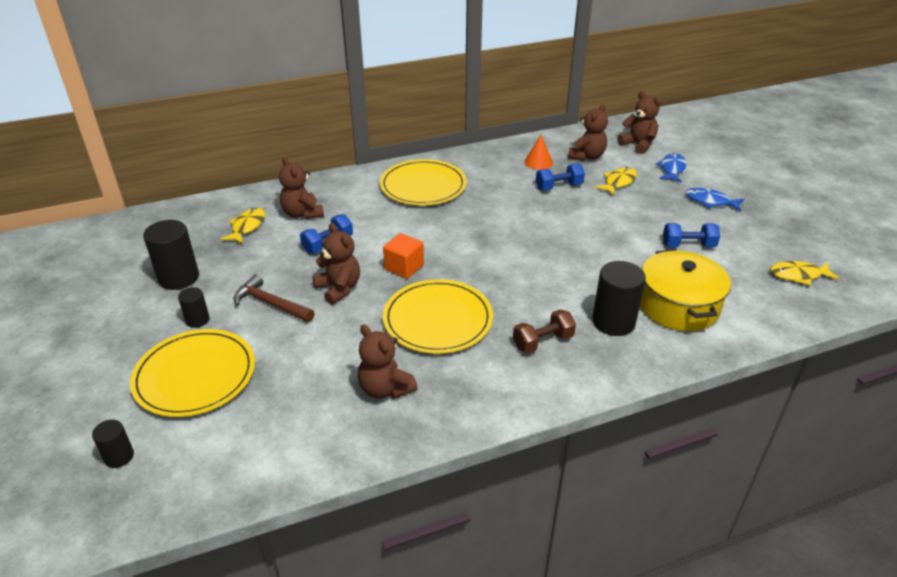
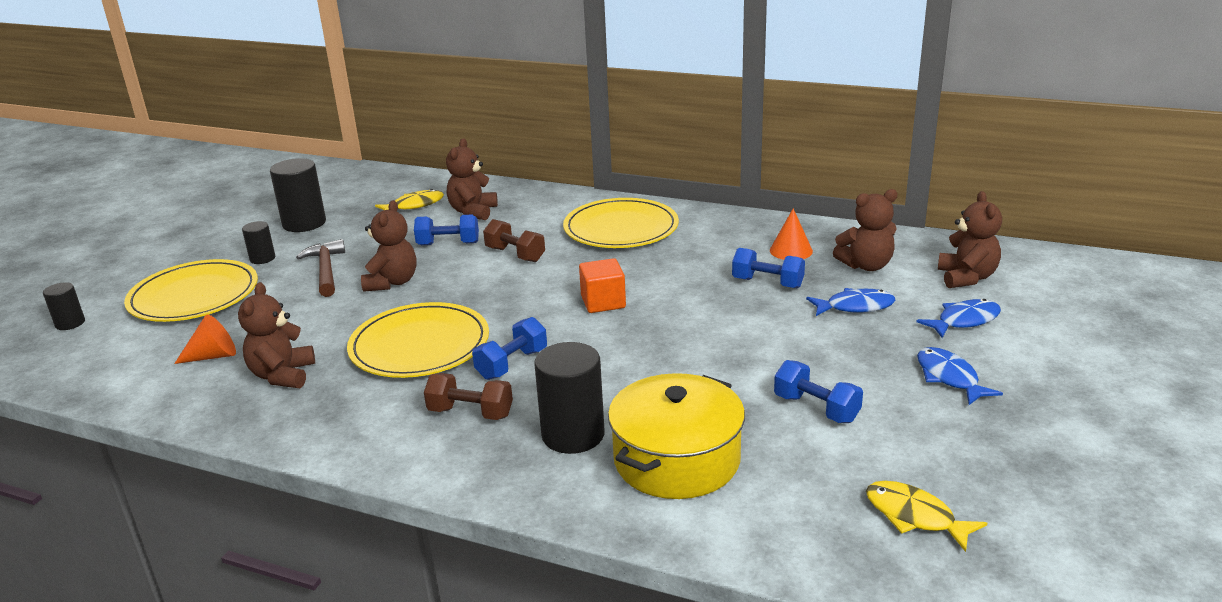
camera: 45 degrees right, 10 degrees down
(306, 406) = (213, 356): none -> orange cone
(388, 231) = (515, 254): none -> brown dumbbell
(404, 267) = (473, 290): orange cube -> orange cube (603, 302)
(513, 301) = (512, 364): none -> blue dumbbell
(618, 182) = (855, 307): yellow fish -> blue fish

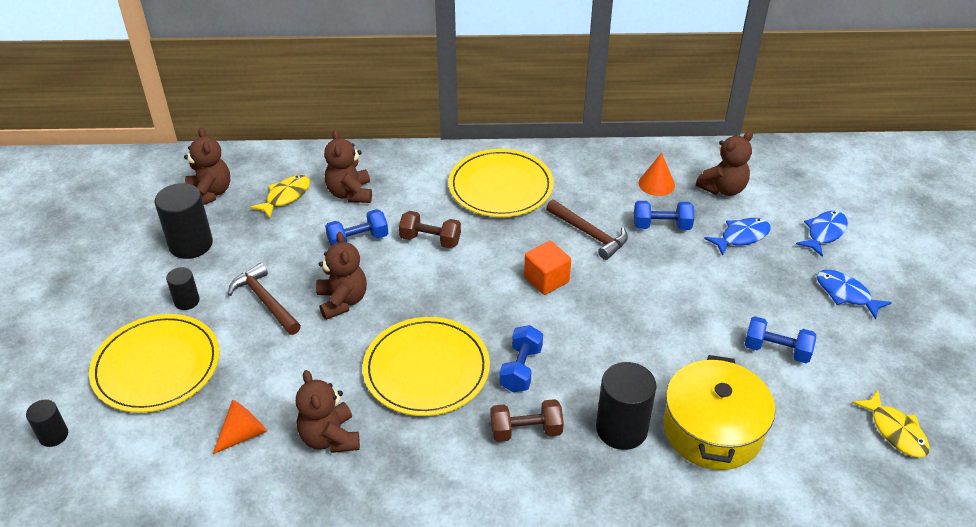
camera: 25 degrees left, 15 degrees up
(681, 276) = (589, 234): none -> brown hammer
(914, 516) = (895, 431): yellow fish -> yellow fish turned 135 degrees counterclockwise
(966, 278) = (801, 186): brown teddy bear -> brown teddy bear (210, 193)

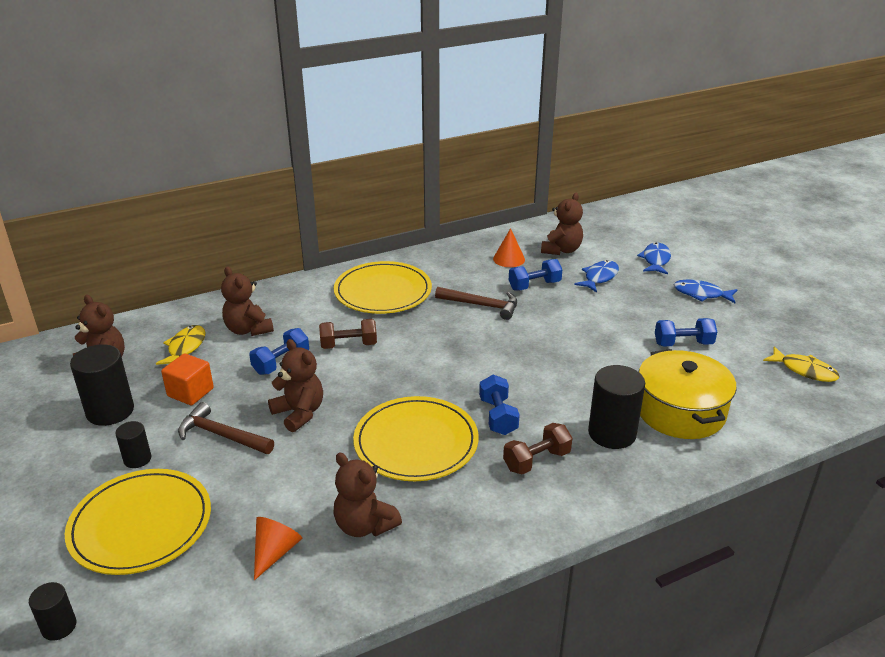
camera: 25 degrees left, 10 degrees down
(546, 279) = (471, 346): orange cube -> orange cube (190, 392)

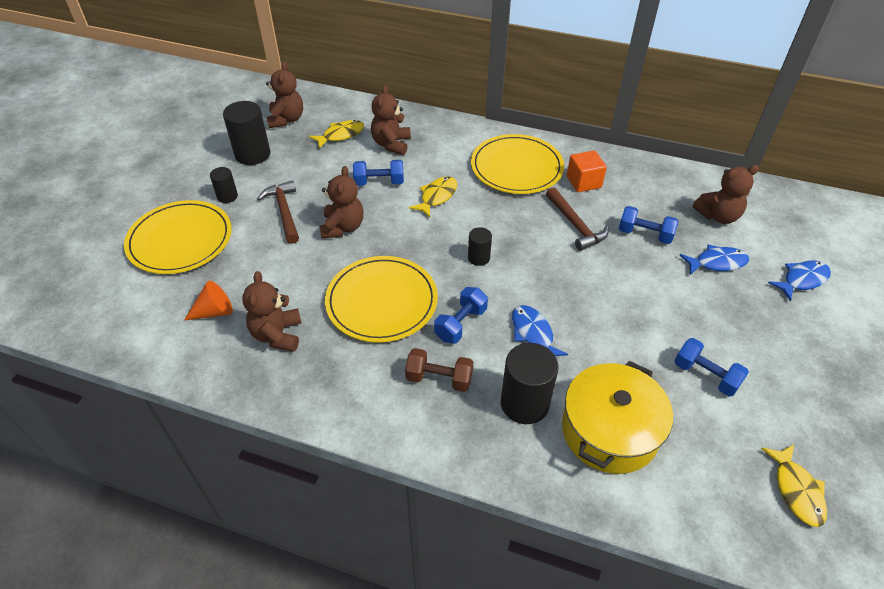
camera: 45 degrees right, 15 degrees up
(59, 626) = (82, 271): black cylinder -> black cylinder (478, 258)
(190, 392) = (305, 169): orange cube -> orange cube (583, 182)
(349, 345) = (437, 196): brown dumbbell -> yellow fish
(509, 259) = (656, 197): orange cone -> none
(701, 294) = (800, 342): blue fish -> blue fish (533, 333)

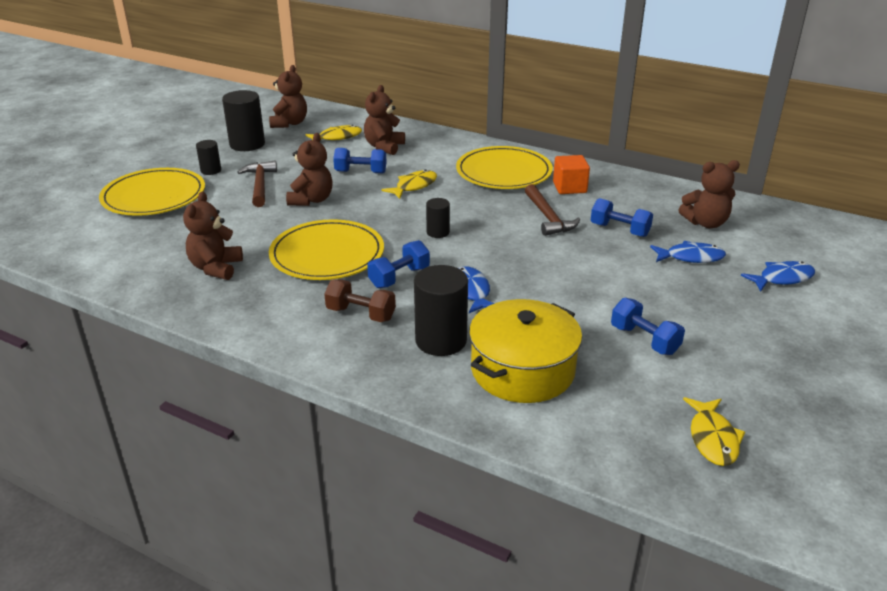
camera: 10 degrees right, 15 degrees down
(214, 311) = (163, 247): orange cone -> none

